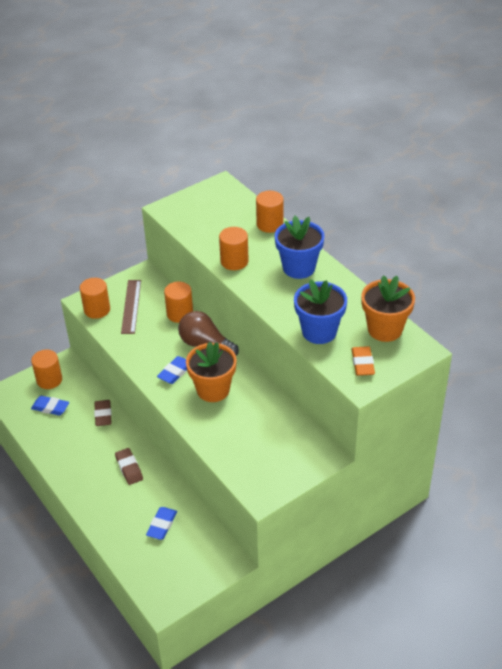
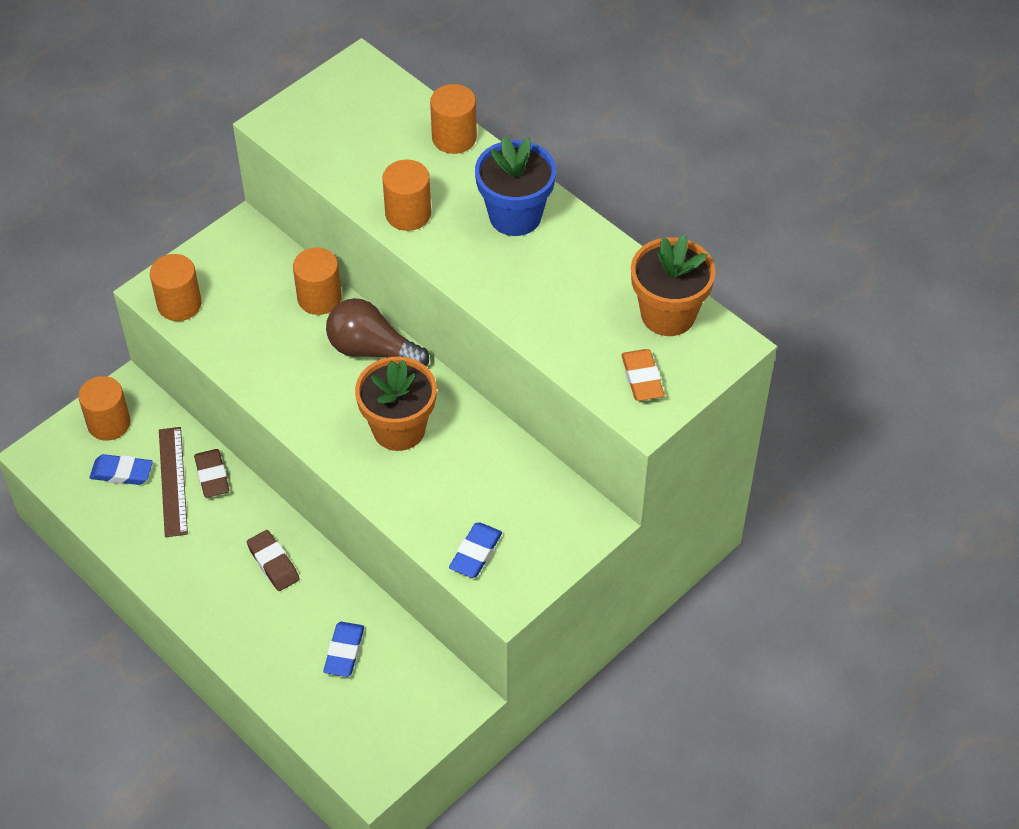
camera: 10 degrees left, 10 degrees up
(131, 306) = (235, 292): brown ruler -> brown ruler (172, 481)
(175, 372) = (332, 405): blue eraser -> blue eraser (476, 553)
(319, 332) = (566, 329): blue flower pot -> none

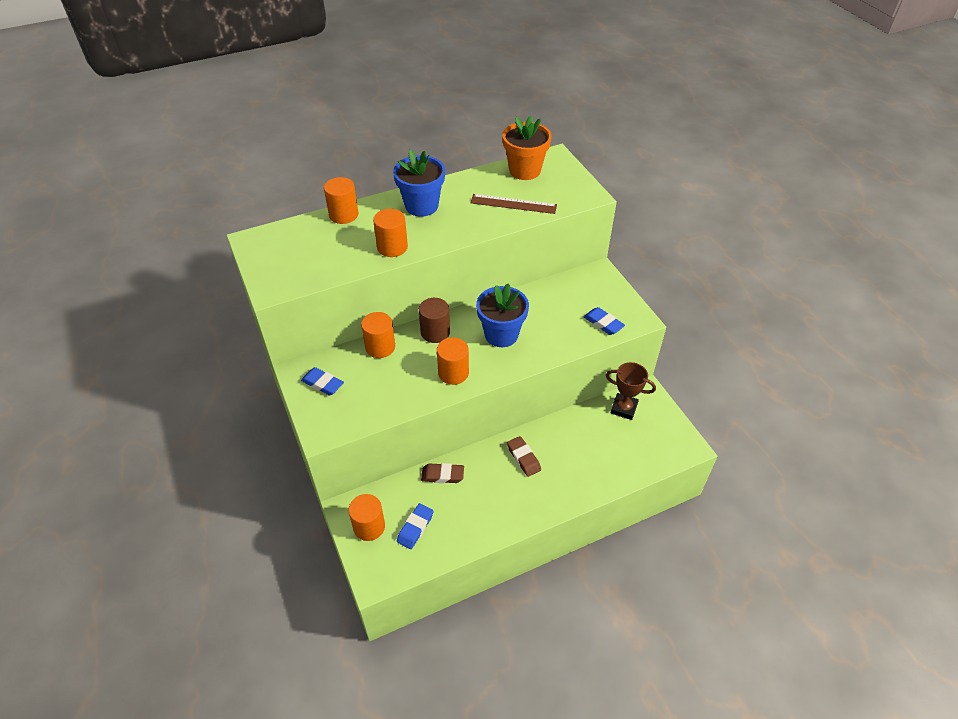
camera: 70 degrees left, 5 degrees down
(172, 481) = (436, 499): brown ruler -> brown ruler (513, 204)
(179, 304) = (342, 421): orange cylinder -> orange cylinder (453, 373)
(273, 563) = (523, 458): brown eraser -> brown eraser turned 75 degrees clockwise
(344, 652) = (599, 438): blue eraser -> blue eraser (323, 384)
(371, 350) = (435, 332): brown light bulb -> brown cylinder
(399, 429) = (501, 334): orange flower pot -> blue flower pot
(415, 673) = (624, 408): none -> brown trophy
(642, 378) = (564, 189): orange eraser -> none

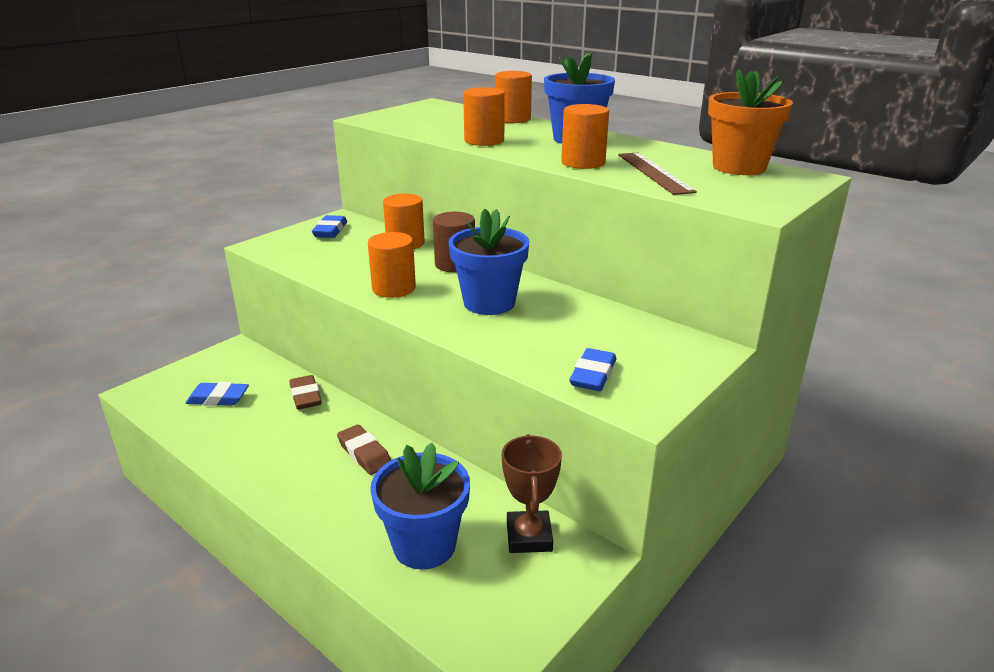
camera: 65 degrees right, 20 degrees down
(369, 527) = (213, 369): orange cylinder -> orange cylinder (583, 163)
(523, 458) = (364, 454): brown eraser -> brown eraser turned 75 degrees counterclockwise
(612, 452) = (424, 545): none -> blue flower pot

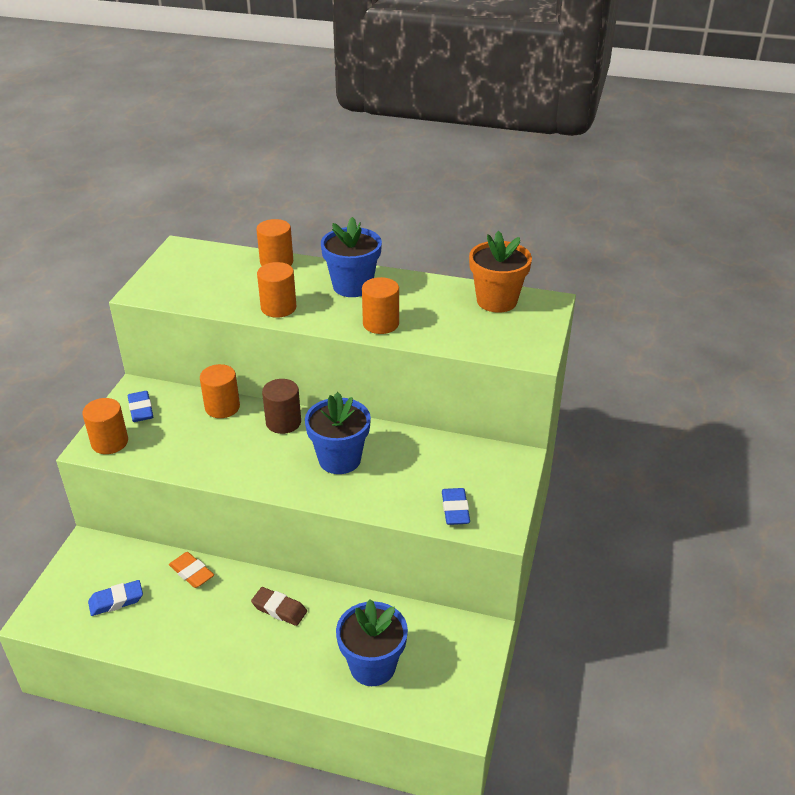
camera: 25 degrees left, 10 degrees up
(306, 396) = (192, 573): brown eraser -> orange eraser
(394, 288) = (253, 466): orange cylinder -> orange cylinder (110, 442)
(529, 536) = (437, 633): brown trophy -> none
(654, 172) = (441, 325): brown ruler -> none

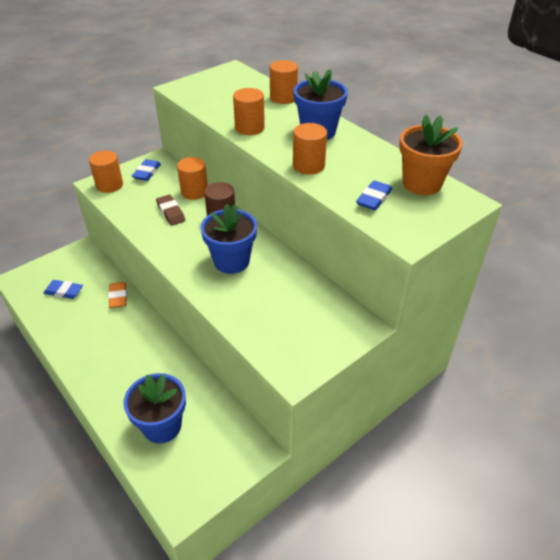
camera: 35 degrees right, 5 degrees up
(279, 609) = (144, 350): brown eraser -> brown eraser (171, 213)
(455, 510) = (275, 340): blue eraser -> blue eraser (374, 199)

